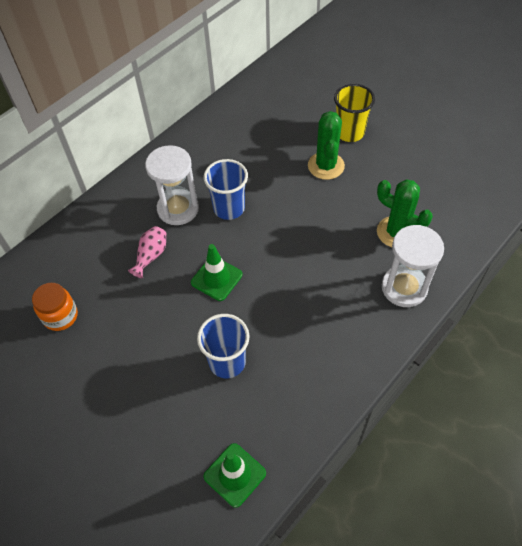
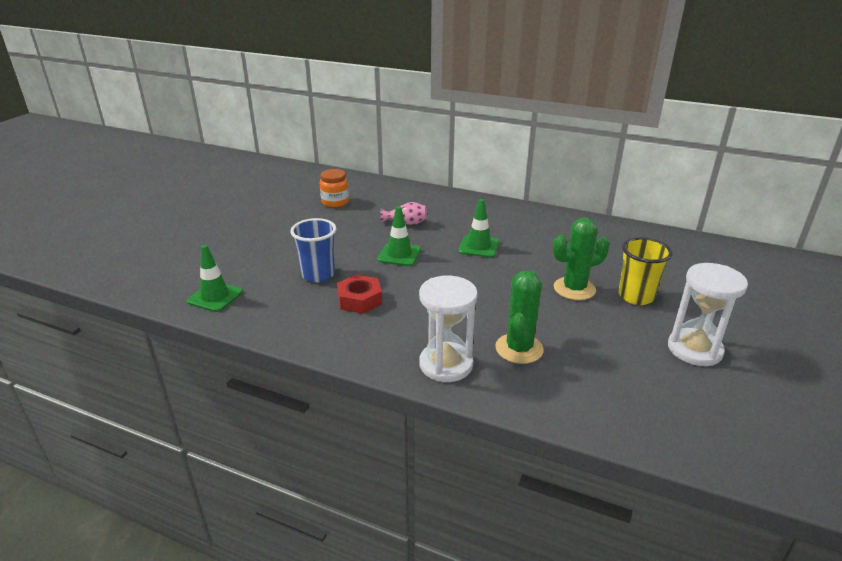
camera: 70 degrees right, 25 degrees down
(178, 209) = (461, 224): white hourglass -> white hourglass (694, 349)
(229, 208) = (478, 246): blue cup -> green traffic cone
(288, 332) = (359, 300): none -> red nut

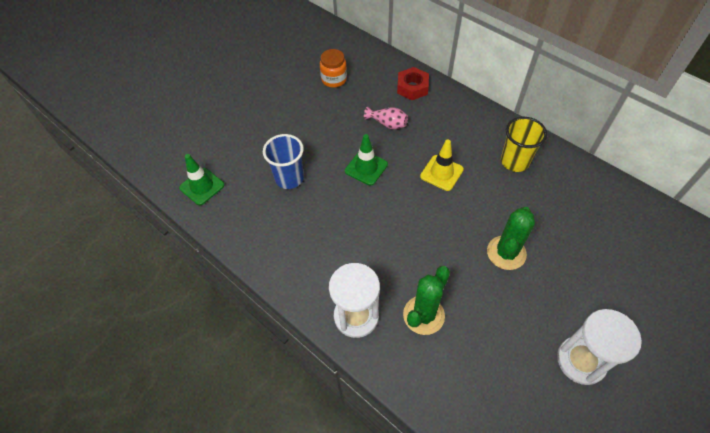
camera: 20 degrees right, 25 degrees up
(359, 300) = (313, 219): red nut -> red nut (412, 87)
(478, 246) = (441, 173): green traffic cone -> yellow traffic cone
(574, 289) = (506, 253): green cactus -> green cactus turned 60 degrees counterclockwise
(636, 296) = (560, 278): yellow cup -> yellow cup (514, 161)

